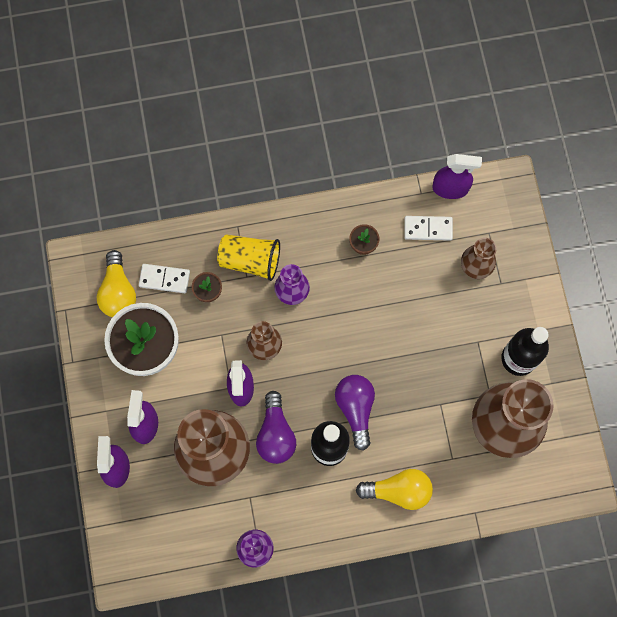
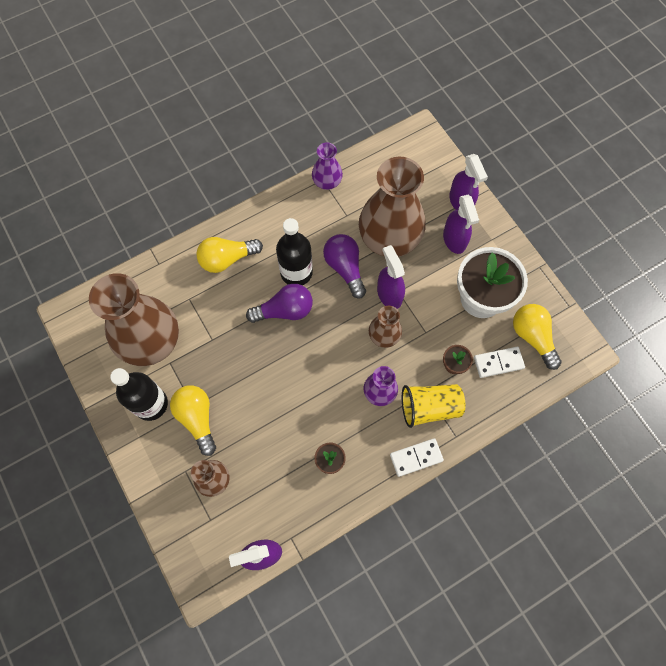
camera: 160 degrees right, 5 degrees down
(355, 409) = (285, 310): purple light bulb -> purple light bulb turned 75 degrees counterclockwise
(428, 229) = (272, 501): white domino -> white domino (416, 458)
(476, 328) = (197, 418): none -> yellow light bulb

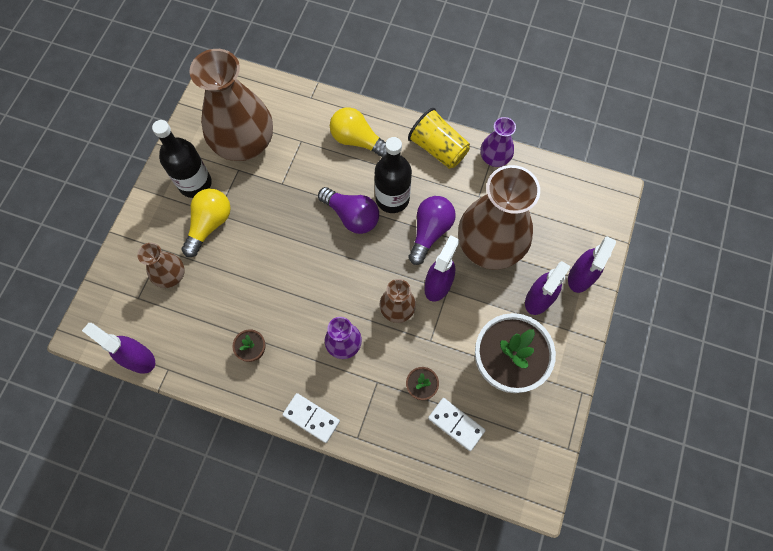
camera: 50 degrees right, 0 degrees up
(429, 407) = (365, 395): yellow cup -> yellow cup (438, 149)
(532, 337) = (507, 437): yellow light bulb -> none

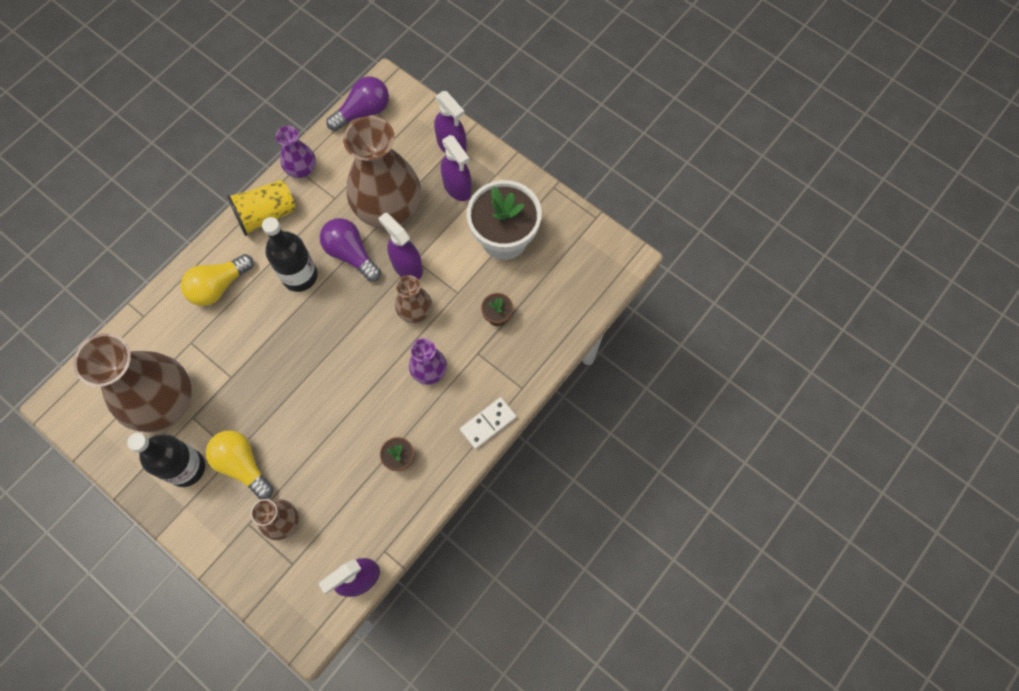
camera: 70 degrees left, 0 degrees up
(352, 216) = (300, 320): purple light bulb -> purple light bulb (363, 112)
(456, 424) = (542, 298): white domino -> none

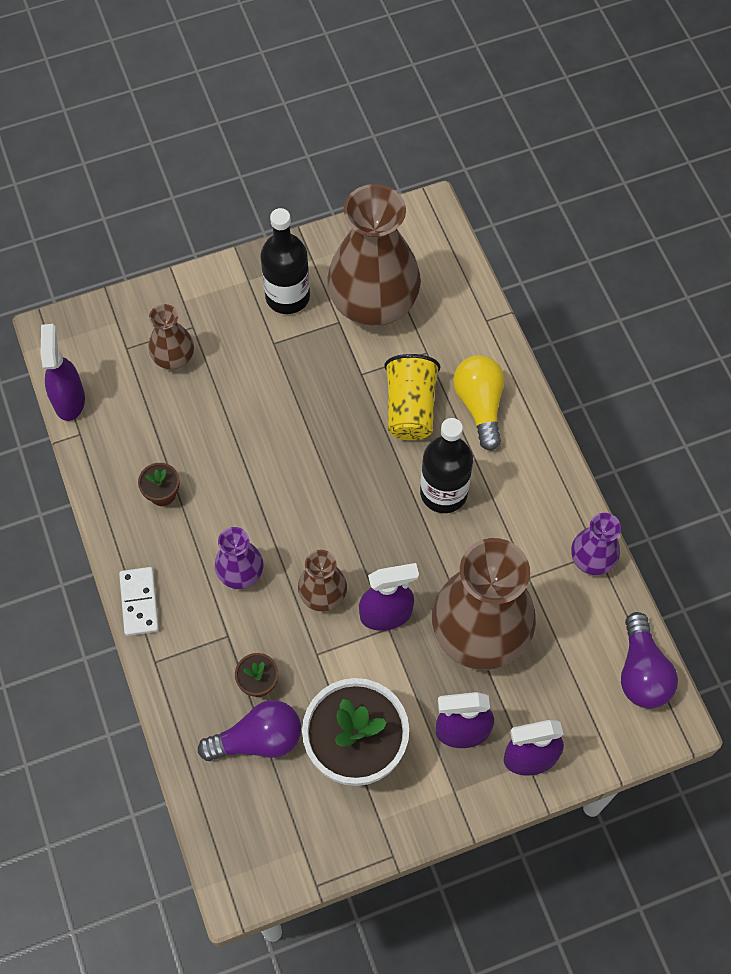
camera: 120 degrees right, 5 degrees down
(243, 465) = (256, 346): yellow light bulb -> none
(266, 215) = (547, 492): yellow cup -> yellow cup (410, 408)
(351, 254) = (439, 560): purple light bulb -> purple light bulb (258, 739)

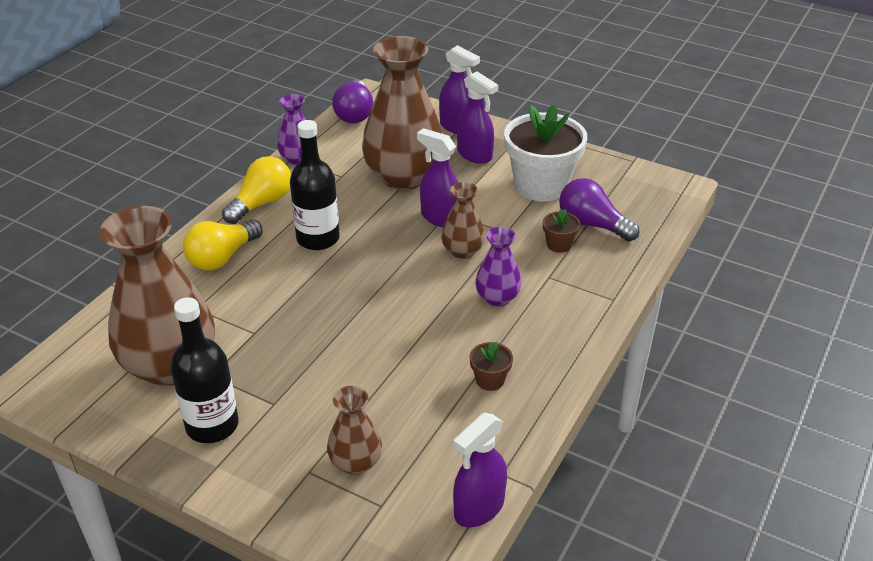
camera: 130 degrees left, 25 degrees down
(139, 602) = (586, 334): white domino -> none
(410, 408) = (261, 289): yellow cup -> none
(538, 481) = (262, 203): none -> yellow light bulb
(641, 672) = (354, 114): purple light bulb -> purple light bulb turned 135 degrees clockwise

